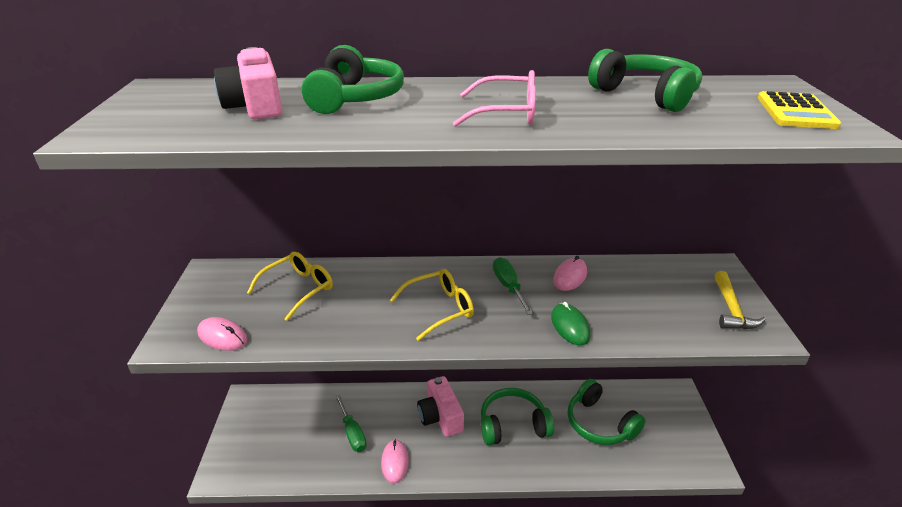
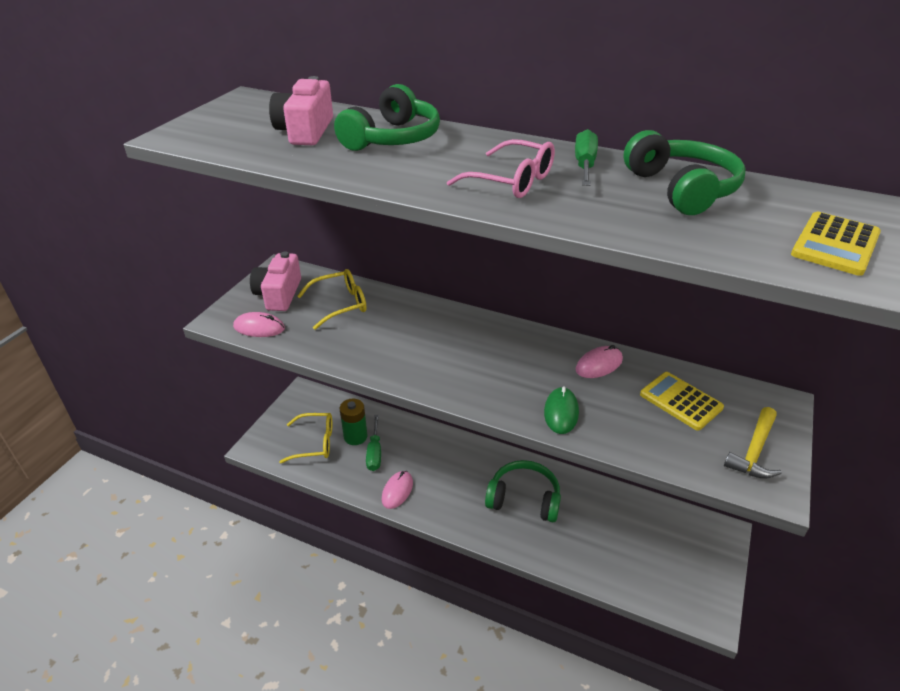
camera: 25 degrees right, 5 degrees up
(222, 336) = (259, 328): pink mouse -> pink mouse turned 45 degrees counterclockwise
(324, 424) = (355, 436): none -> green battery
(438, 309) = (448, 358): yellow glasses -> yellow glasses (314, 443)
(440, 416) = (459, 466): pink camera -> pink camera (279, 294)
(508, 287) = (528, 357): green screwdriver -> green screwdriver (584, 165)
(599, 423) = (614, 530): green headphones -> none
(652, 287) = (680, 401): none -> yellow calculator

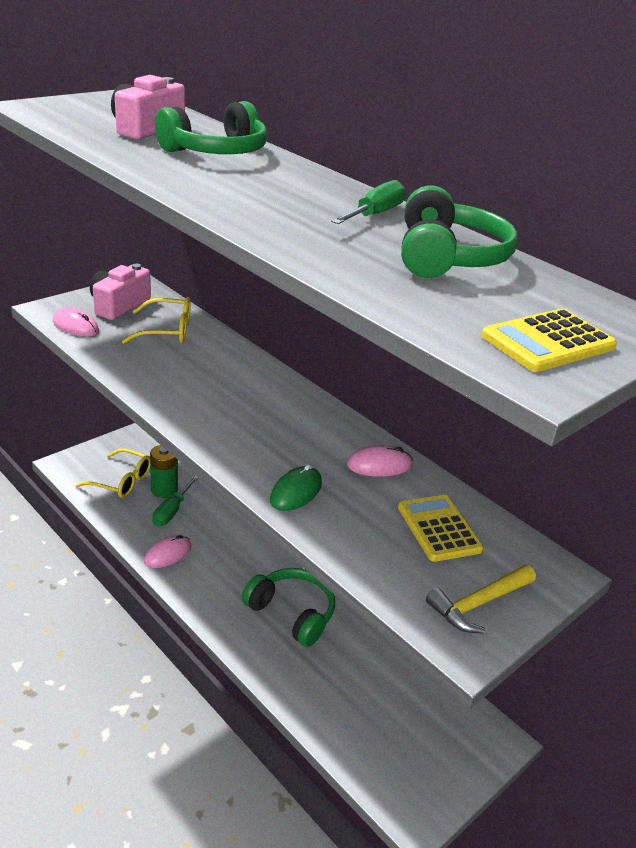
camera: 20 degrees right, 5 degrees down
(510, 181) = (279, 207): pink glasses -> none

